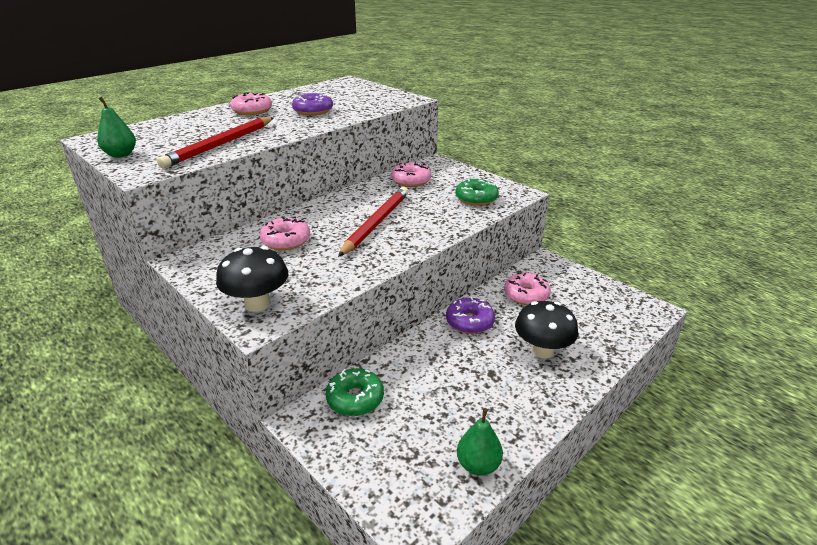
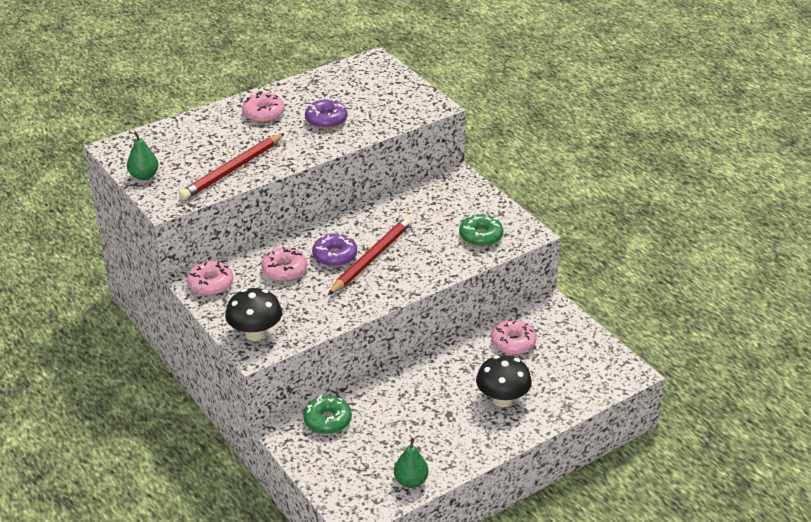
camera: 10 degrees right, 5 degrees up
(411, 181) = (422, 203): pink donut -> pink donut (210, 284)
(469, 322) = (447, 364): purple donut -> purple donut (335, 256)

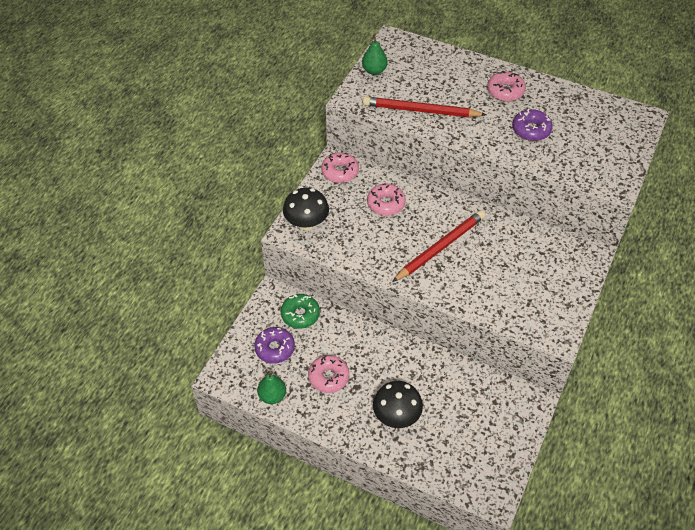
camera: 60 degrees right, 15 degrees up
(335, 256) = (425, 224): purple donut -> purple donut (275, 348)
(372, 258) = (440, 247): red pencil -> red pencil turned 45 degrees counterclockwise
(480, 236) = (525, 305): green donut -> none
(513, 343) = (467, 393): pink donut -> pink donut (328, 377)

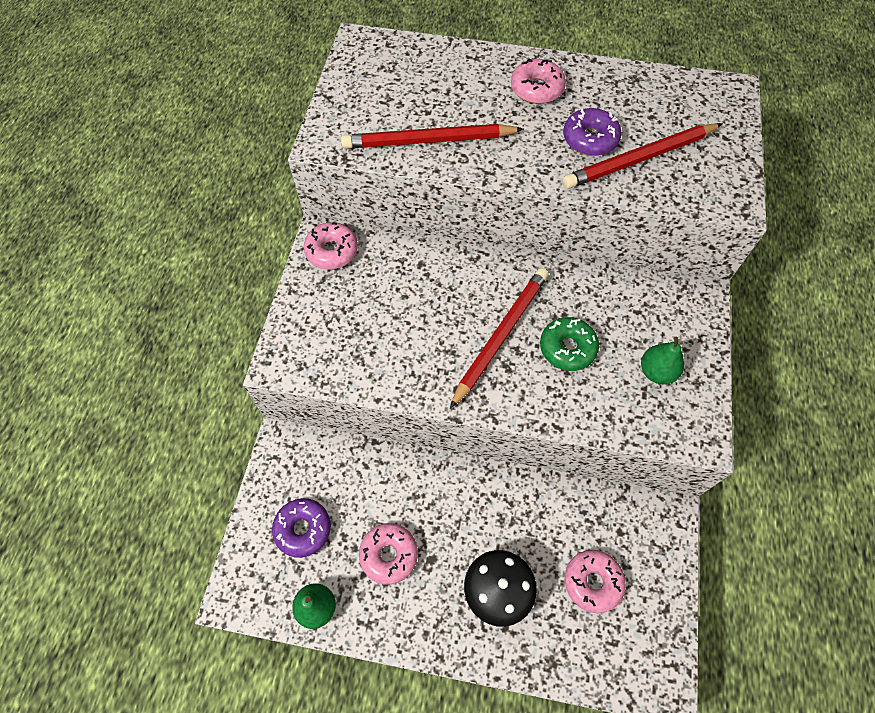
camera: 15 degrees left, 10 degrees up
(300, 314) = (326, 466): green donut -> green donut (567, 348)
(306, 223) = (303, 342): black mushroom -> none
(374, 70) = (346, 93): green pear -> green pear (656, 372)
(386, 204) = (408, 286): pink donut -> pink donut (592, 582)
(561, 148) = (640, 159): none -> red pencil

